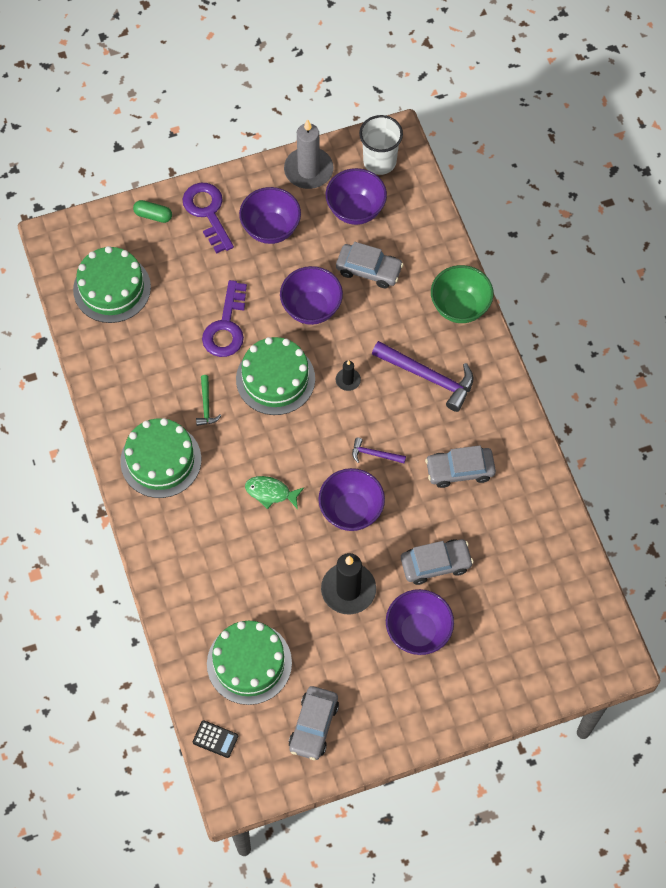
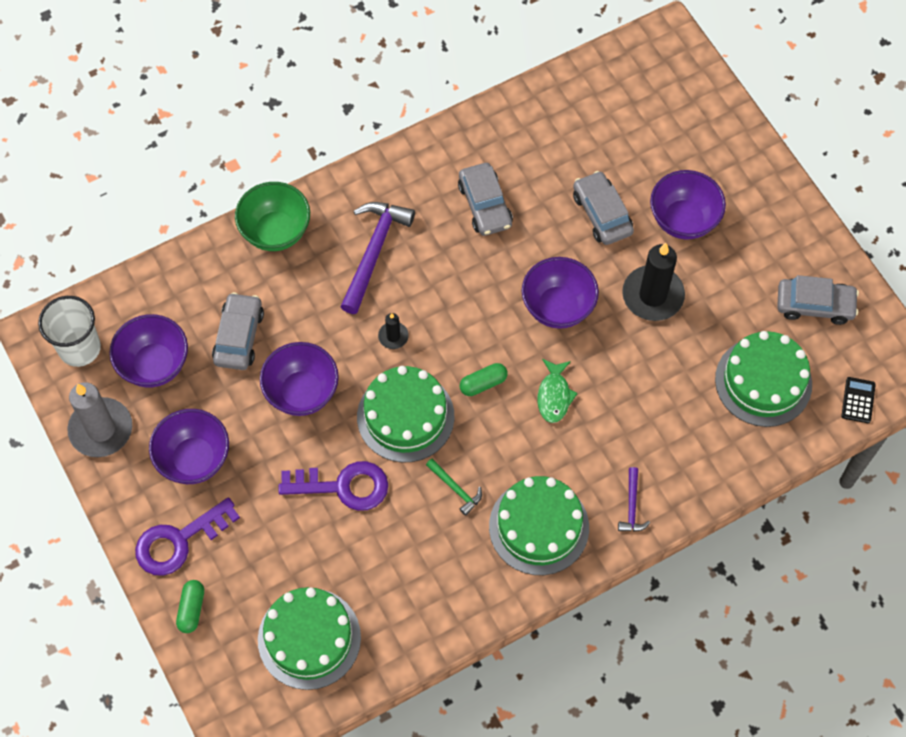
camera: 100 degrees left, 0 degrees up
(206, 405) = (455, 489): green hammer -> green hammer turned 60 degrees clockwise
(292, 440) = (483, 383): none -> green capsule
(374, 454) = (483, 294): purple hammer -> purple hammer (632, 506)

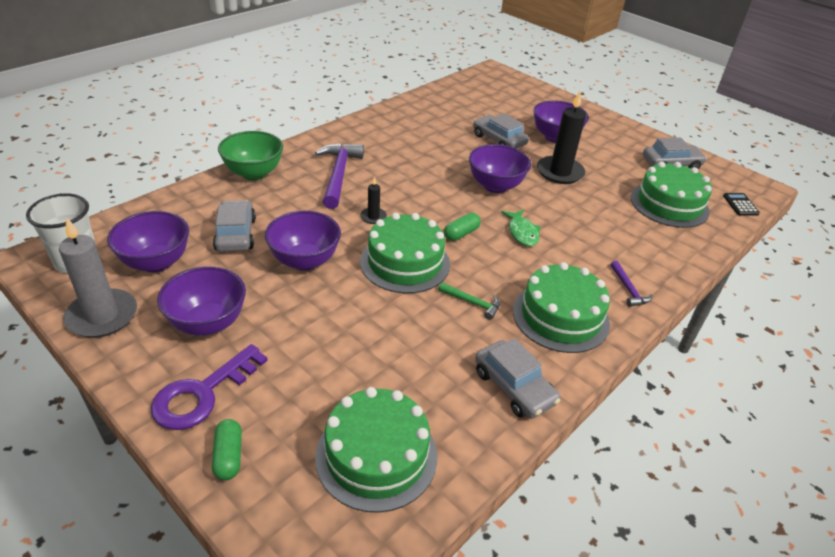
camera: 20 degrees left, 25 degrees down
(343, 486) = (367, 318): purple key -> none
(485, 205) = (413, 144): grey car -> grey car (514, 387)

